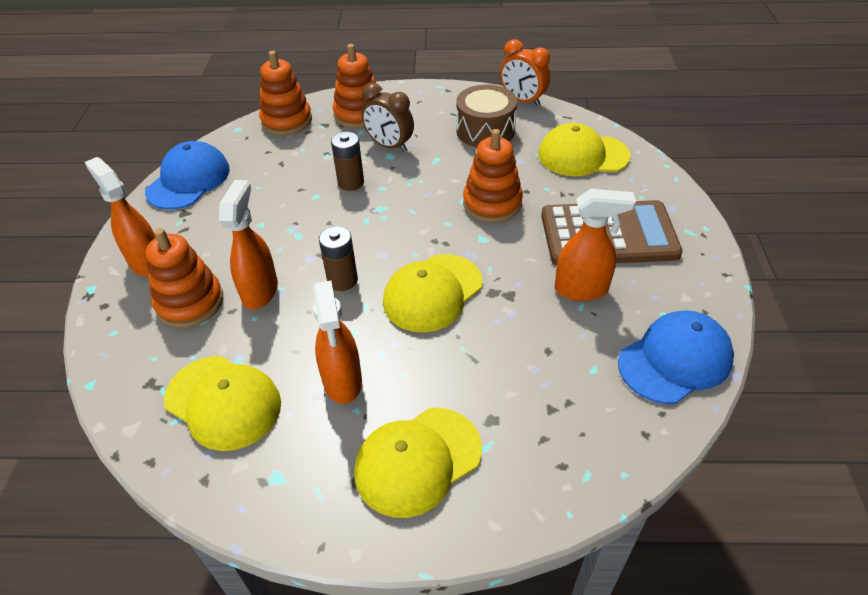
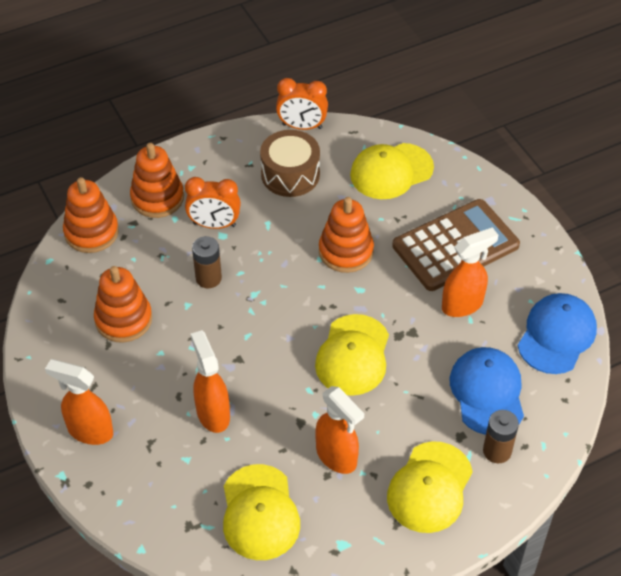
camera: 30 degrees left, 5 degrees up
(188, 180) = (51, 335): blue cap -> blue cap (487, 392)
(190, 302) = (162, 449): orange stacking toy -> orange stacking toy (123, 319)
(223, 402) = (260, 512): yellow cap -> yellow cap turned 75 degrees clockwise
(342, 280) = (273, 375): brown battery -> brown battery (497, 451)
(389, 146) = (214, 224): brown clock -> orange clock

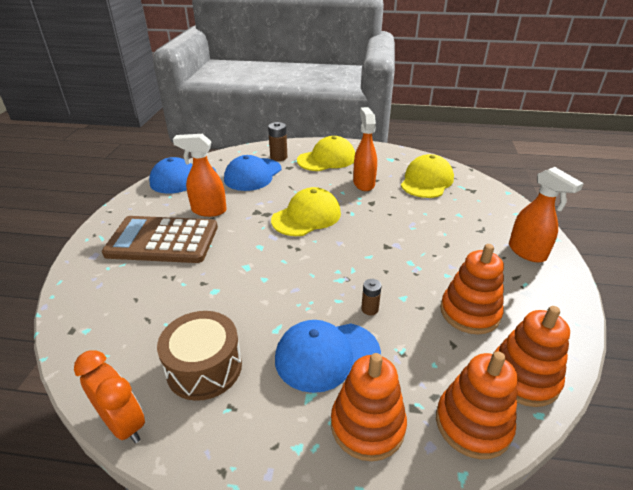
camera: 145 degrees left, 15 degrees down
(208, 278) = (369, 309): brown battery -> brown battery, size x0.64
(213, 413) = (427, 227): orange spray bottle -> none
(214, 224) = (327, 356): orange clock -> blue cap
(346, 251) = (239, 274): orange stacking toy -> orange stacking toy (523, 377)
(391, 171) = (120, 317): yellow cap -> none

